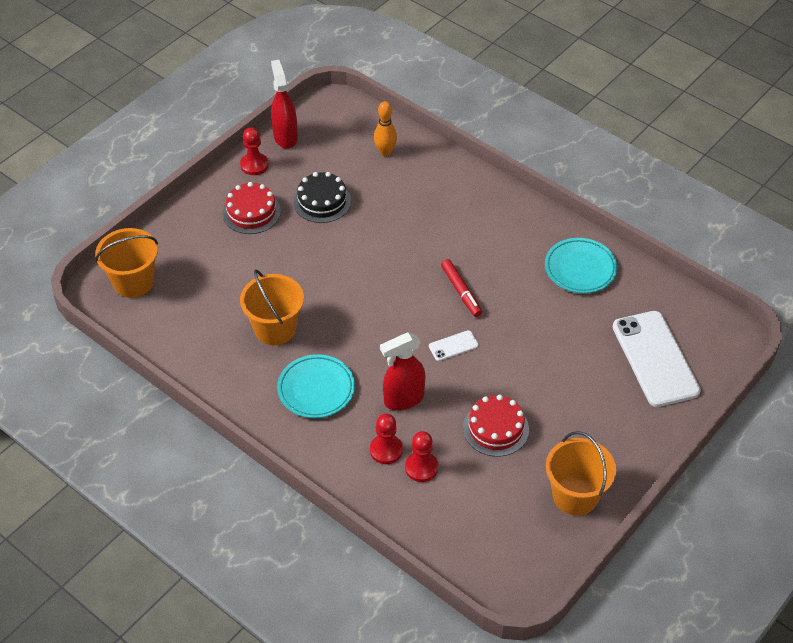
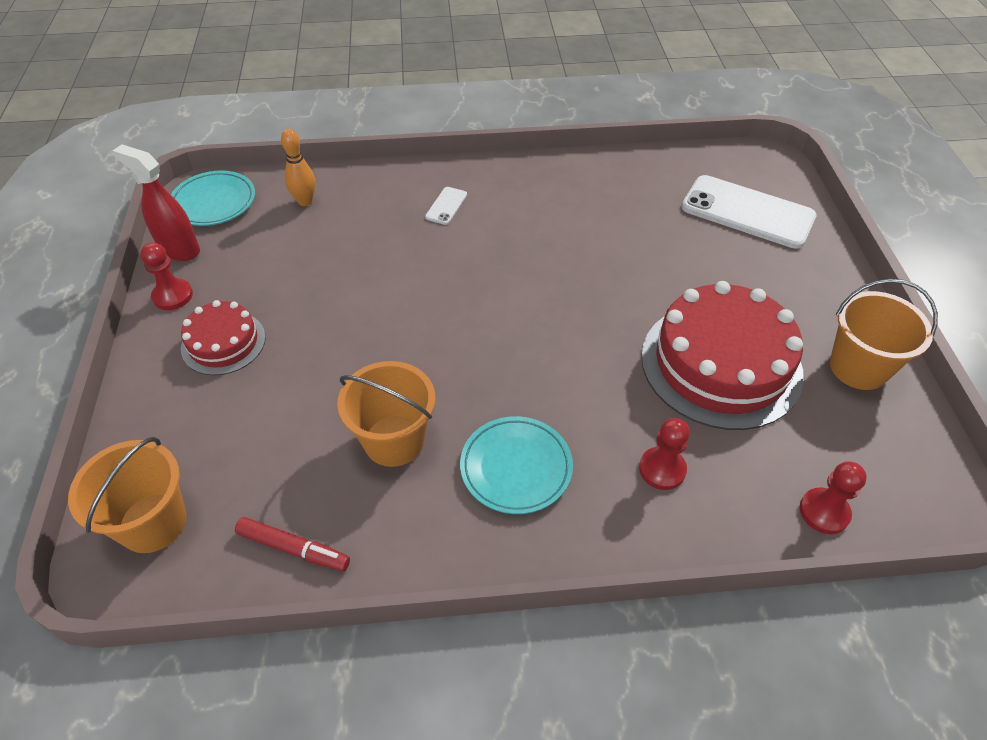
camera: 45 degrees left, 0 degrees up
(322, 201) = (292, 282): black cake -> none
(403, 399) = (610, 405): red spray bottle -> none
(421, 467) = (714, 457): red pawn -> red pawn (824, 512)
(453, 346) = (587, 321): white phone -> white phone (446, 206)
(461, 291) = (530, 270): red marker -> red marker (293, 548)
(495, 428) = (721, 364): red cake -> red cake, size x1.88
(580, 268) = (599, 185): turquoise plate -> turquoise plate (214, 202)

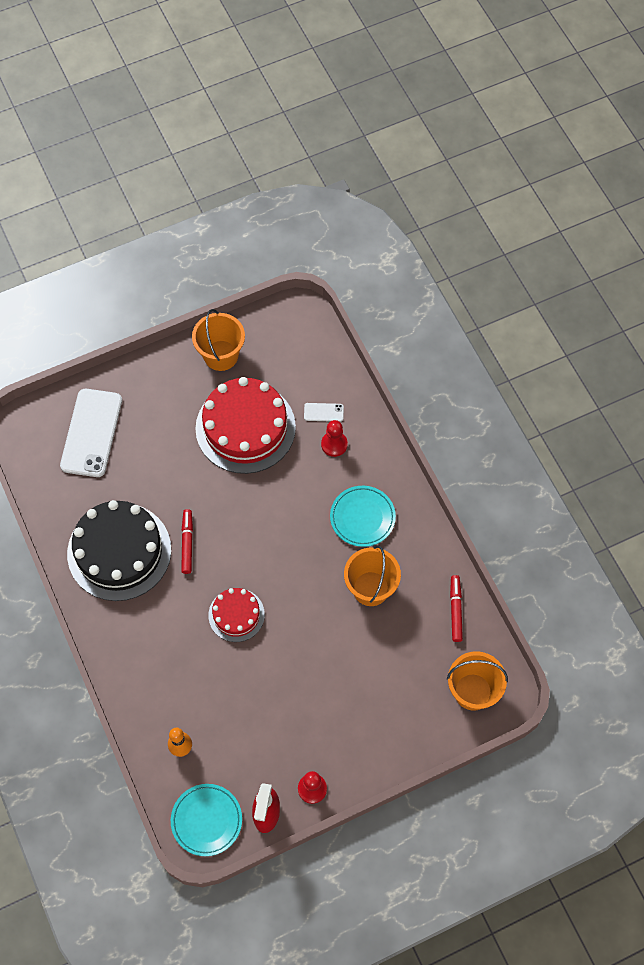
camera: 110 degrees left, 15 degrees up
(223, 343) = (339, 728): red cake -> red cake (236, 615)
(446, 206) = (152, 640): white phone -> white phone (323, 412)
(558, 262) = (187, 543): none -> red marker
(572, 203) = (119, 551): none -> black cake
(824, 512) = (330, 365): red pawn -> none

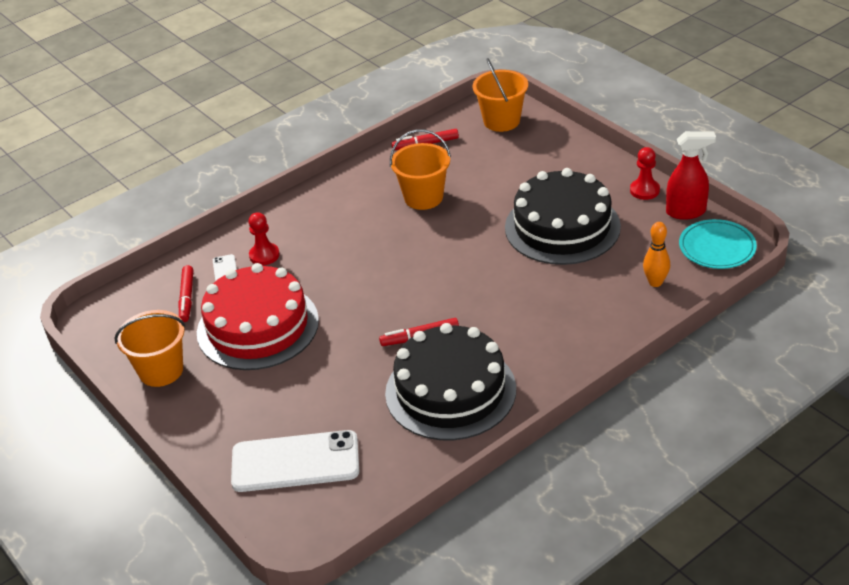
camera: 100 degrees left, 25 degrees down
(236, 615) = (490, 279): red cake -> none
(285, 696) = (562, 227): none -> black cake
(300, 380) = (187, 298): none -> red marker
(362, 517) = (346, 218): turquoise plate -> none

